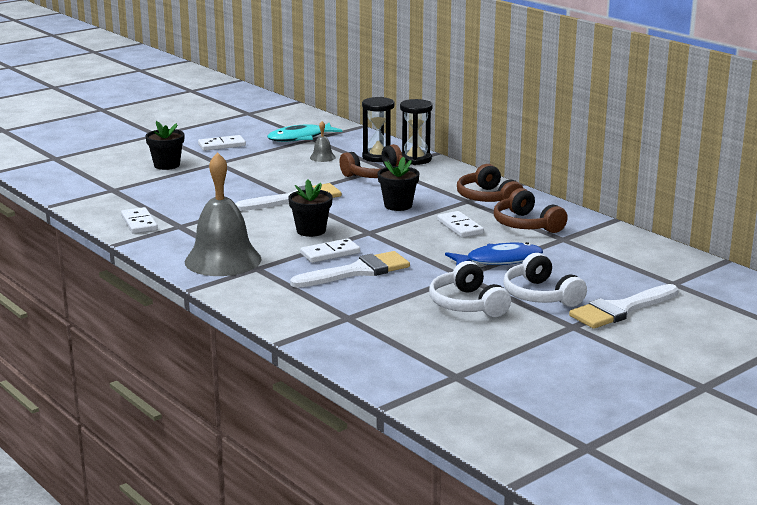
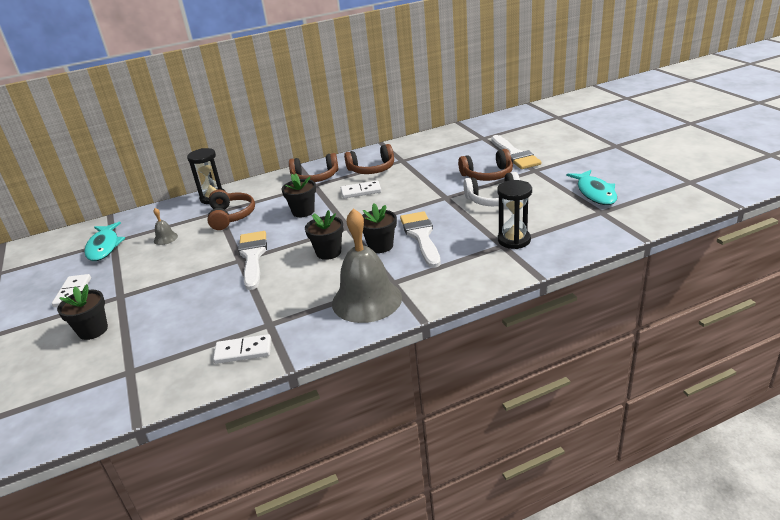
camera: 70 degrees left, 10 degrees up
(330, 253) = (380, 246): white domino -> black flower pot
(378, 157) = (192, 213): black hourglass -> black hourglass (514, 240)
(499, 261) = (427, 183): blue fish -> none
(514, 371) = (595, 193): none -> turquoise fish
(540, 295) = (487, 175): white headphones -> brown headphones

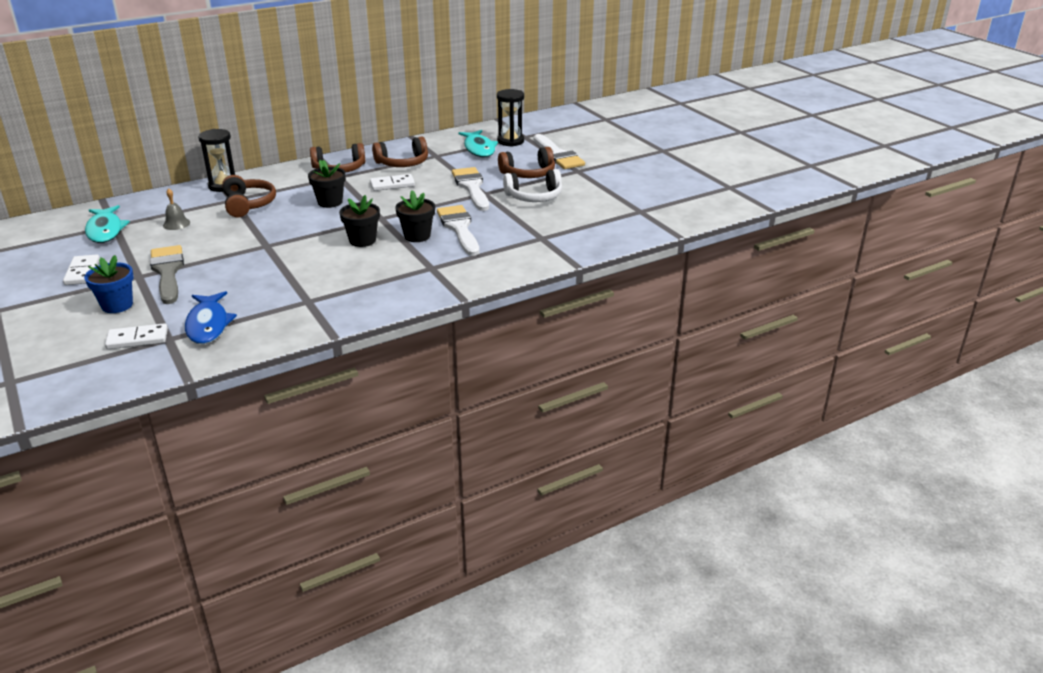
camera: 10 degrees left, 0 degrees up
(93, 330) = (117, 305): black flower pot -> blue flower pot
(147, 291) = (168, 272): none -> grey brush
(170, 354) = (208, 325): none -> blue fish
(243, 351) = (285, 323): white domino -> white domino (137, 339)
(253, 256) = (280, 243): white brush -> white brush (472, 187)
(366, 300) = (406, 282): grey bell -> none
(514, 240) = (553, 234): black hourglass -> black hourglass (510, 141)
(595, 193) = (636, 194): turquoise fish -> turquoise fish (479, 149)

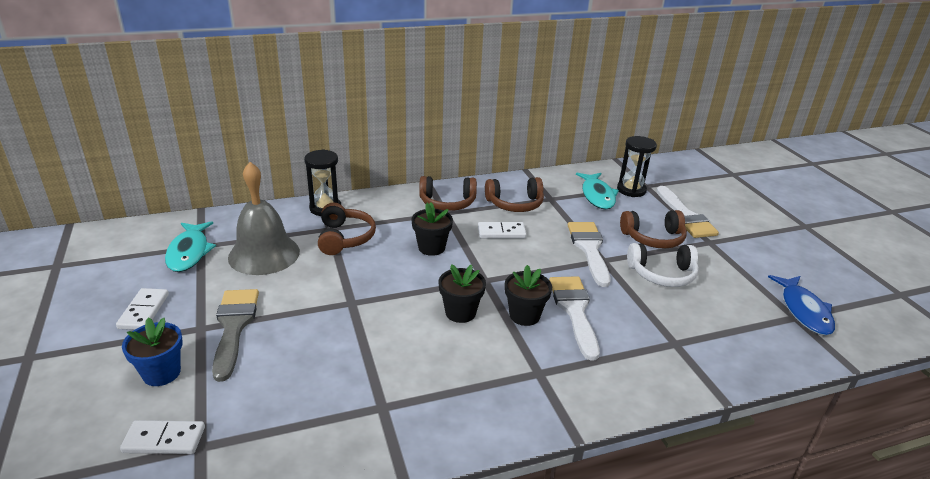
camera: 10 degrees right, 0 degrees up
(176, 224) = (264, 254): grey bell -> grey bell, size x2.42
(208, 325) = (254, 429): blue fish -> blue fish (804, 311)

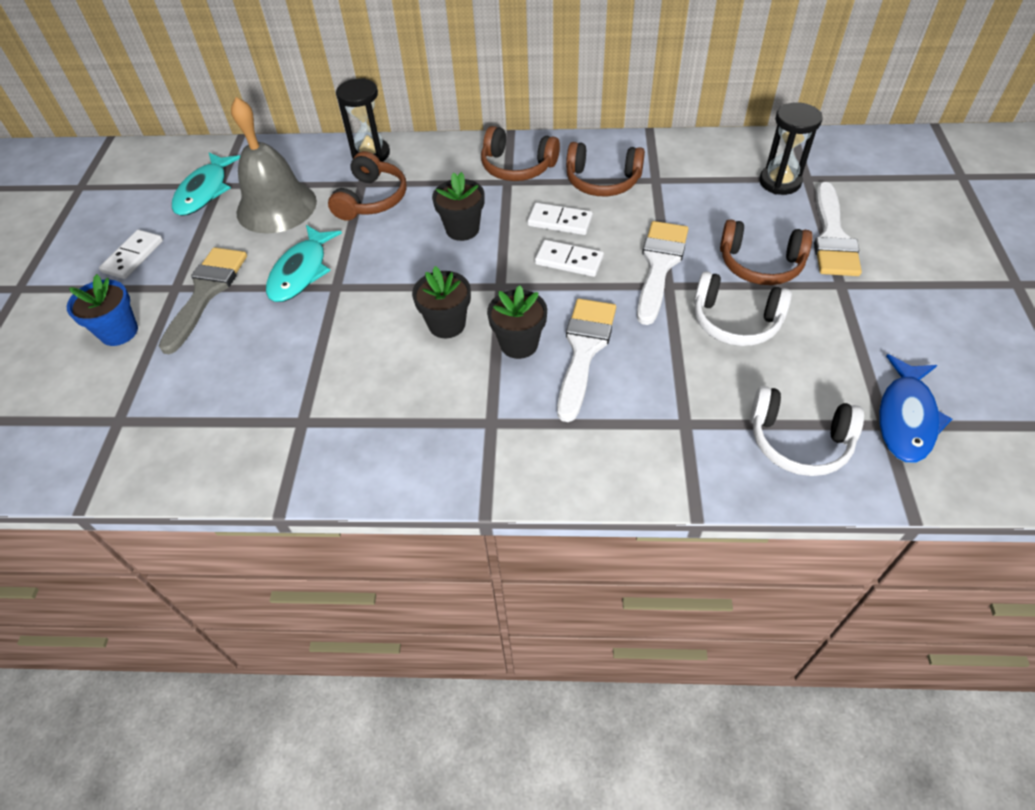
camera: 25 degrees right, 20 degrees up
(164, 440) = (91, 405): white domino -> white domino (569, 261)
(597, 196) = (723, 184): turquoise fish -> turquoise fish (301, 272)
(753, 338) = (798, 441): none -> white headphones

